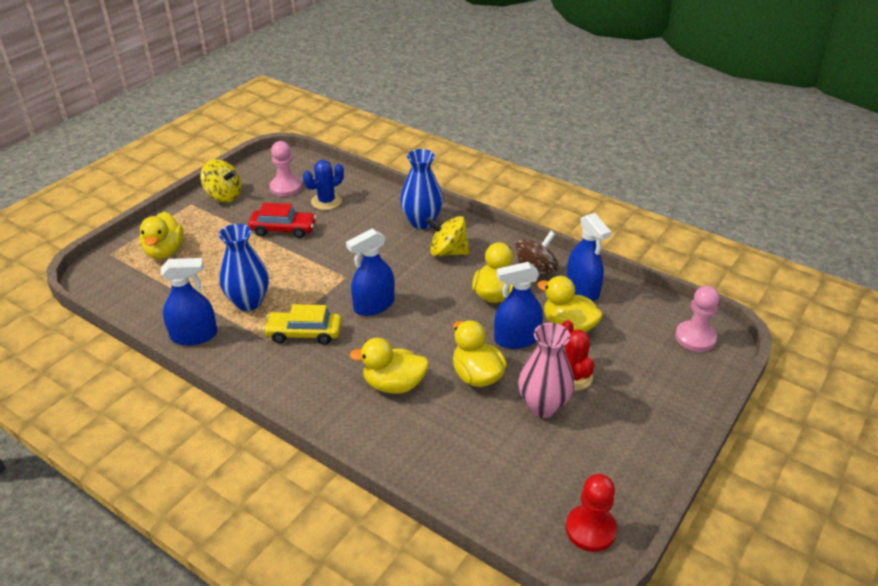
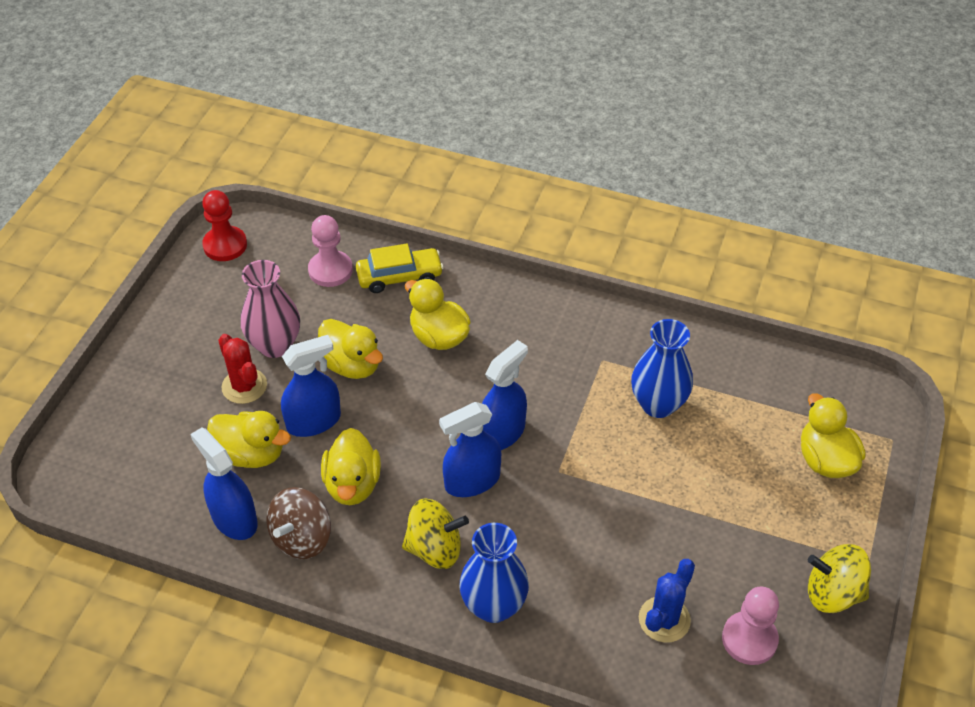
camera: 165 degrees right, 10 degrees up
(194, 336) = (687, 347): blue spray bottle -> blue spray bottle (472, 481)
(283, 229) = (693, 539): red car -> none
(304, 333) = (566, 376): yellow car -> yellow car (399, 277)
(394, 384) = (438, 336): yellow duck -> yellow duck turned 120 degrees counterclockwise
(695, 338) = (91, 470): pink pawn -> pink pawn (330, 270)

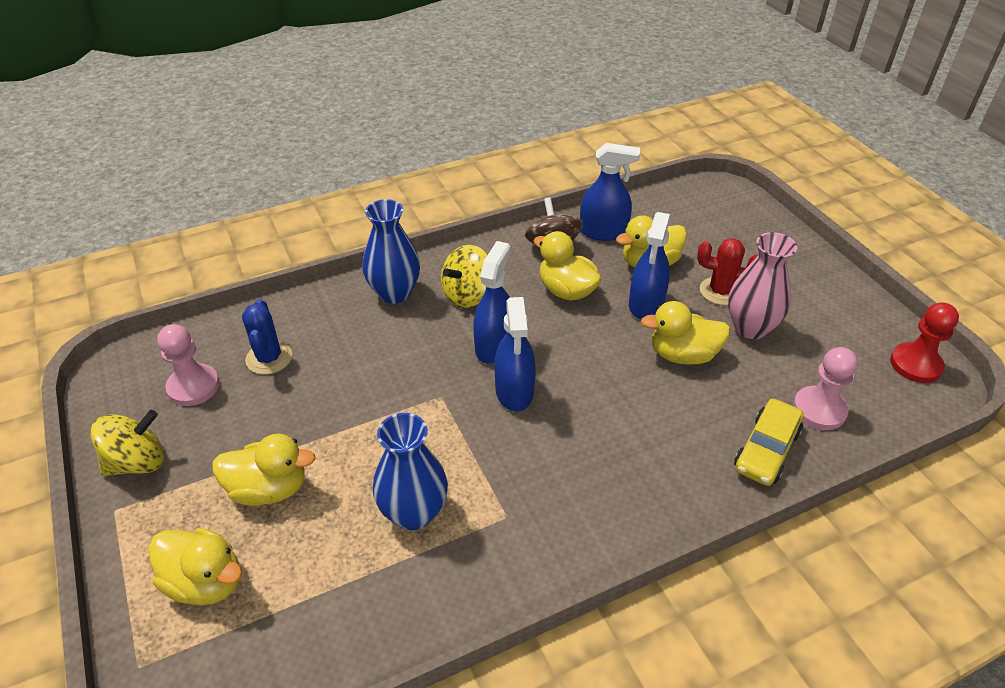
camera: 135 degrees right, 5 degrees down
(438, 336) = (659, 425): yellow duck -> yellow duck (269, 489)

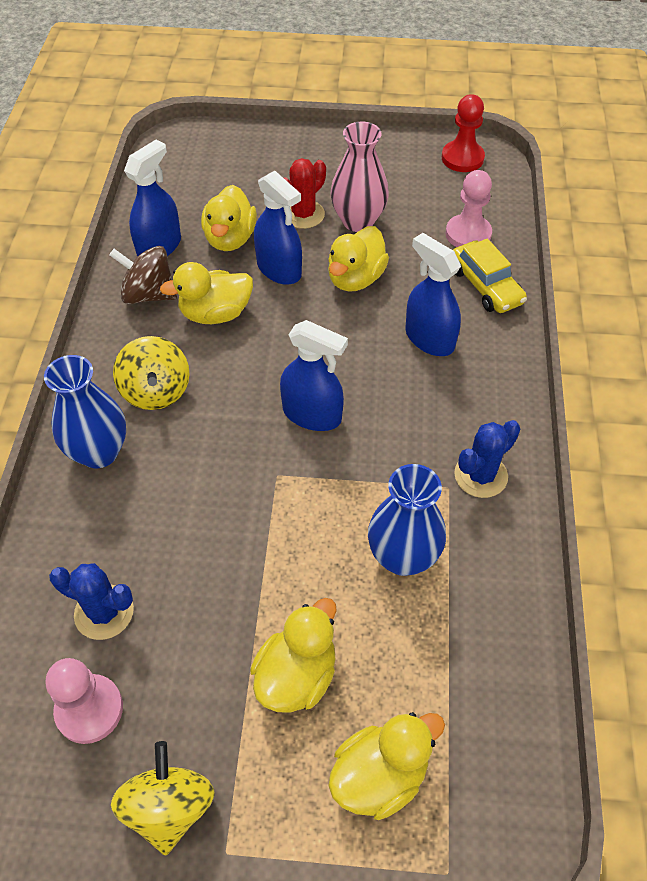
camera: 60 degrees left, 10 degrees up
(494, 346) = (243, 403): blue spray bottle -> blue spray bottle (429, 339)
(536, 536) = (480, 475): none -> blue cactus

